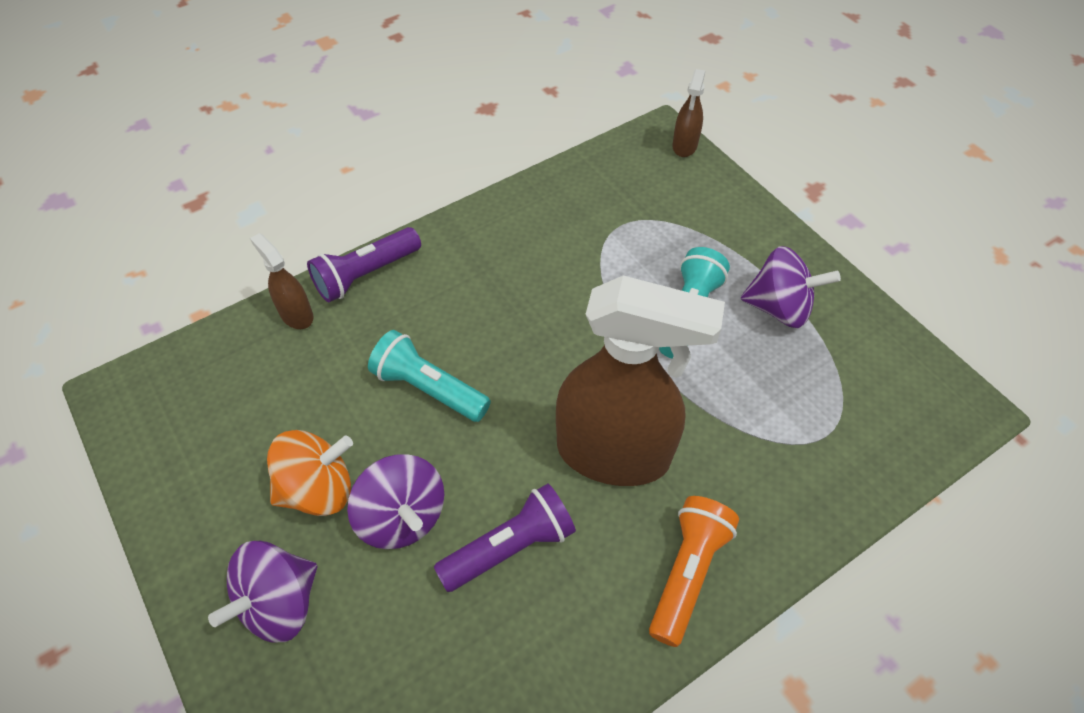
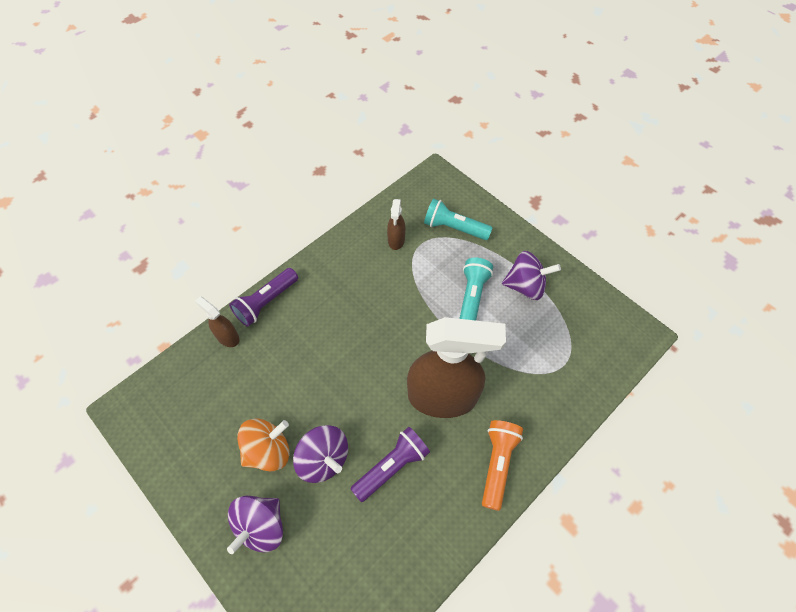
camera: 10 degrees left, 5 degrees up
(428, 388) = (322, 373): turquoise flashlight -> turquoise flashlight (454, 228)
(684, 146) = (451, 182): brown spray bottle -> brown spray bottle (396, 240)

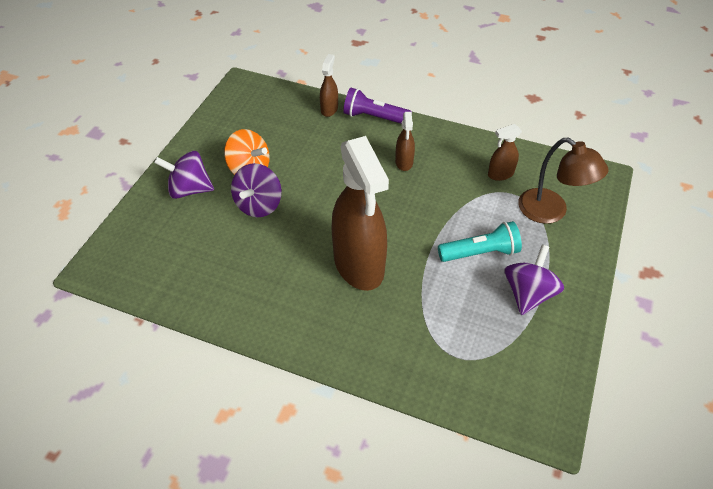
camera: 65 degrees right, 10 degrees down
(340, 305) = (404, 162): none -> brown spray bottle
(392, 466) = (274, 251): purple flashlight -> none
(454, 228) = (551, 212): turquoise flashlight -> brown lamp
(497, 463) = (316, 329): orange flashlight -> none
(525, 286) = (528, 294): purple spinning top -> purple spinning top turned 135 degrees counterclockwise

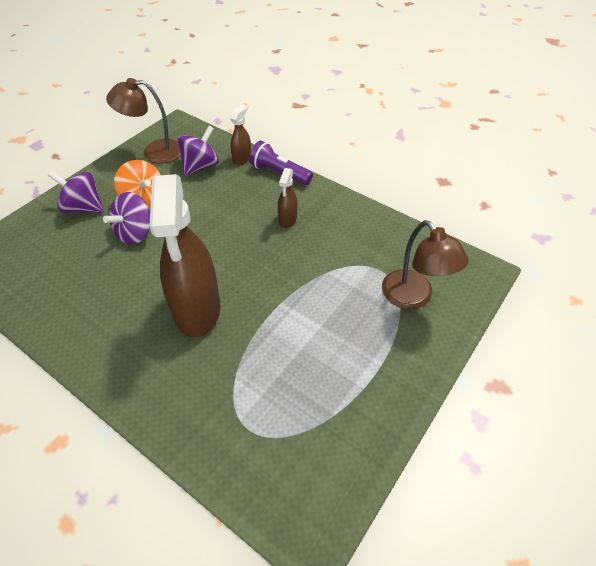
camera: 15 degrees right, 0 degrees up
(233, 118) = (154, 152): none -> brown lamp
(480, 253) = (322, 324): turquoise flashlight -> none
(500, 174) = (377, 249): brown spray bottle -> none
(528, 294) = (353, 379): purple spinning top -> purple spinning top (200, 166)

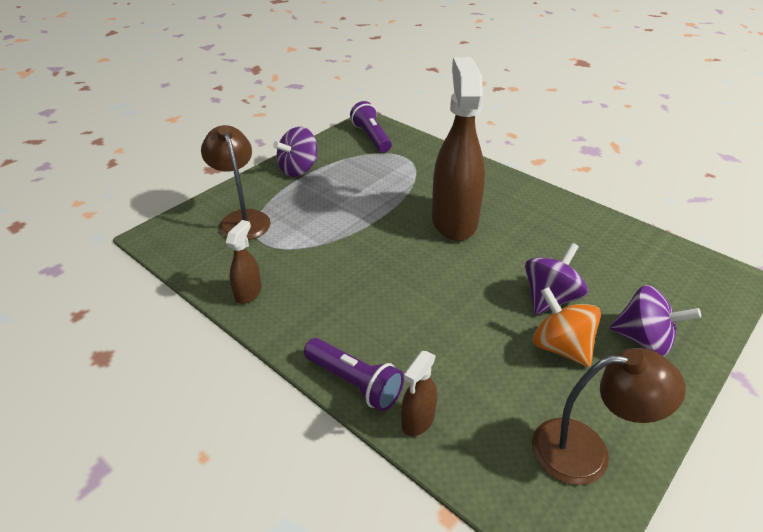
camera: 175 degrees left, 10 degrees down
(200, 166) = (490, 408): purple spinning top -> purple spinning top (299, 169)
(287, 219) = (353, 304): brown spray bottle -> brown spray bottle (248, 293)
(300, 482) = (371, 137): none -> purple flashlight

